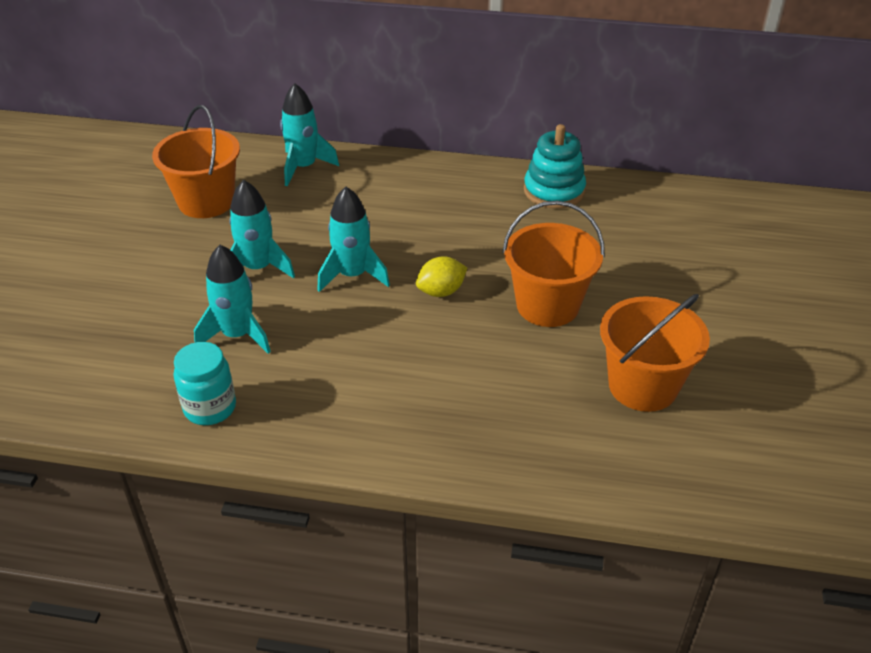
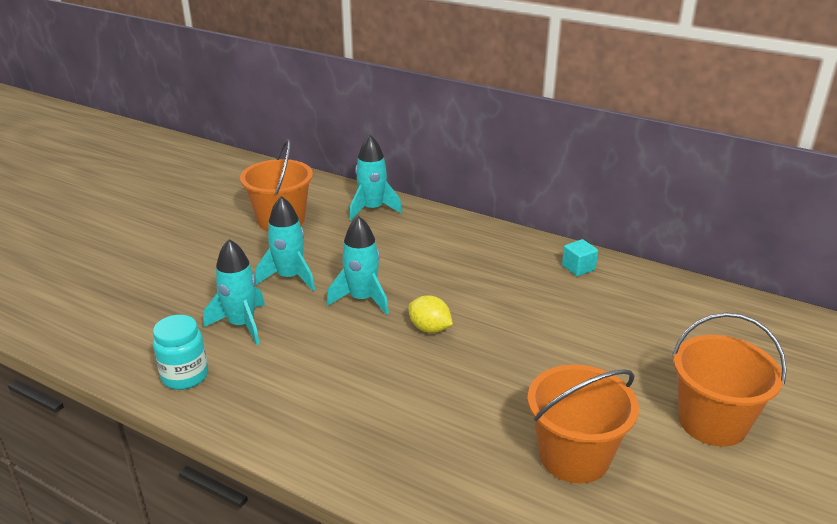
camera: 20 degrees right, 10 degrees down
(441, 291) = (429, 329): yellow lemon -> yellow lemon turned 45 degrees clockwise
(547, 305) = (519, 362): orange bucket -> orange bucket (712, 422)
(554, 191) = (578, 268): turquoise stacking toy -> turquoise cube

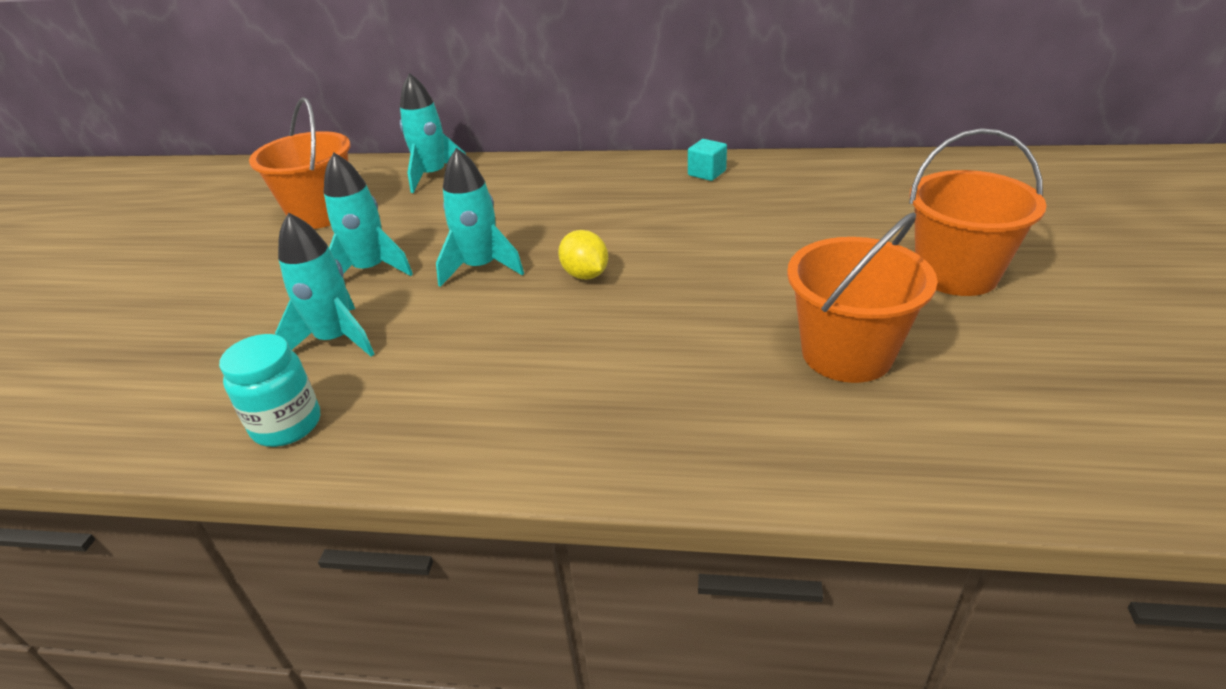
camera: 20 degrees left, 5 degrees up
(429, 329) = (585, 275): yellow lemon -> yellow lemon turned 45 degrees clockwise

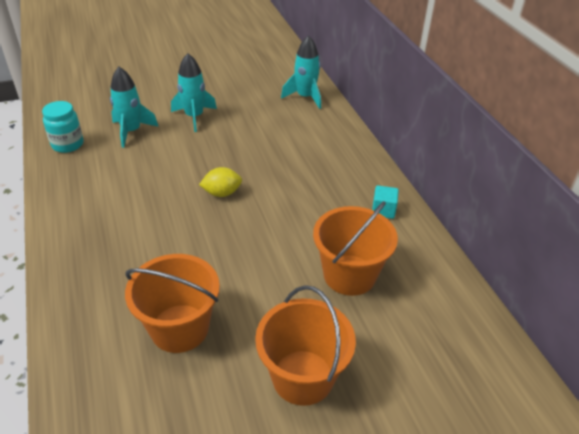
camera: 60 degrees right, 5 degrees up
(321, 213) = (241, 78): orange bucket -> orange bucket (349, 275)
(480, 267) = (212, 152): turquoise rocket -> none
(585, 275) = (222, 193): yellow lemon -> yellow lemon turned 45 degrees clockwise

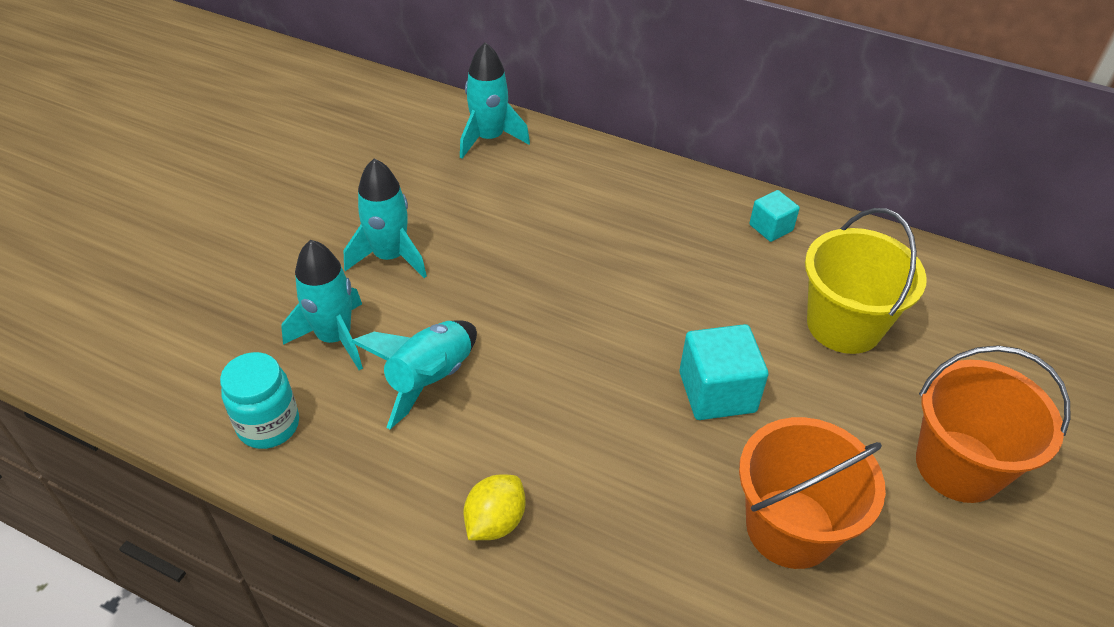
camera: 45 degrees left, 5 degrees up
(139, 167) = (429, 379): none -> turquoise rocket
(222, 193) = (586, 334): yellow lemon -> yellow lemon (495, 521)
(239, 254) = (717, 392): none -> turquoise cube
(349, 275) = (844, 325): orange bucket -> yellow bucket

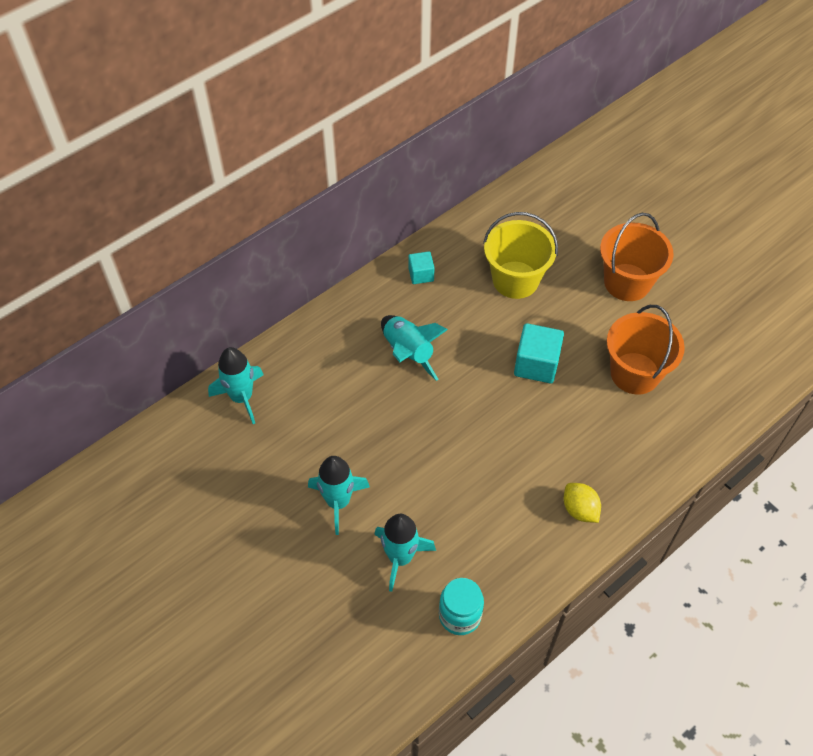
camera: 65 degrees left, 10 degrees up
(429, 379) = (461, 511): turquoise rocket -> turquoise rocket (408, 352)

